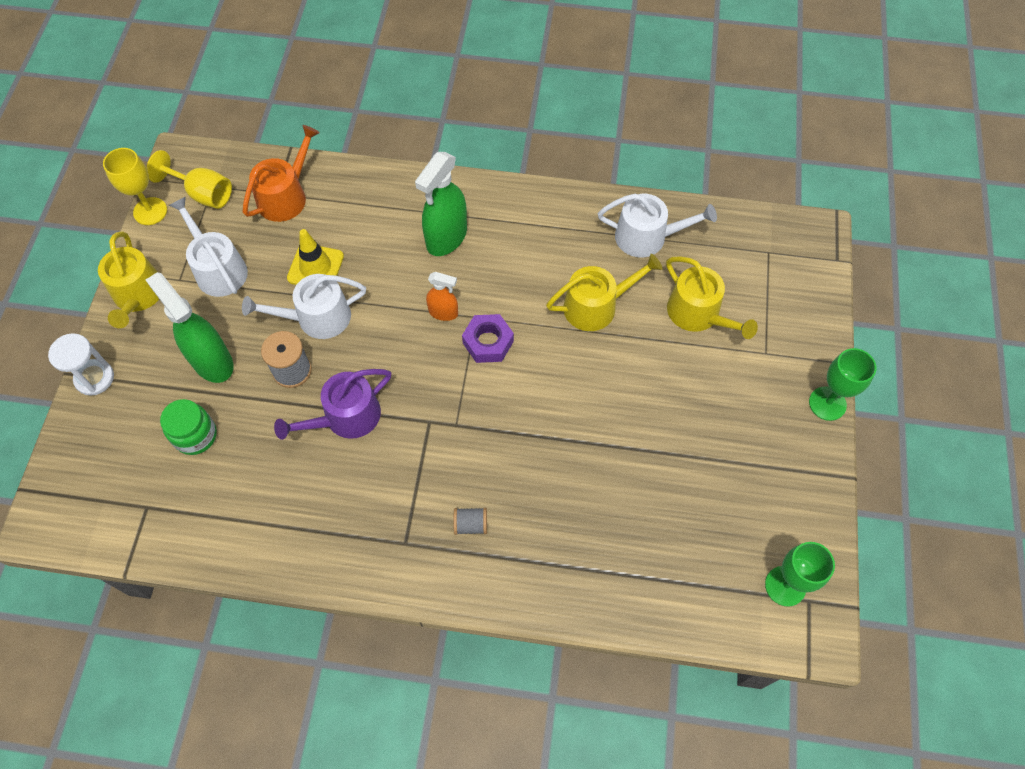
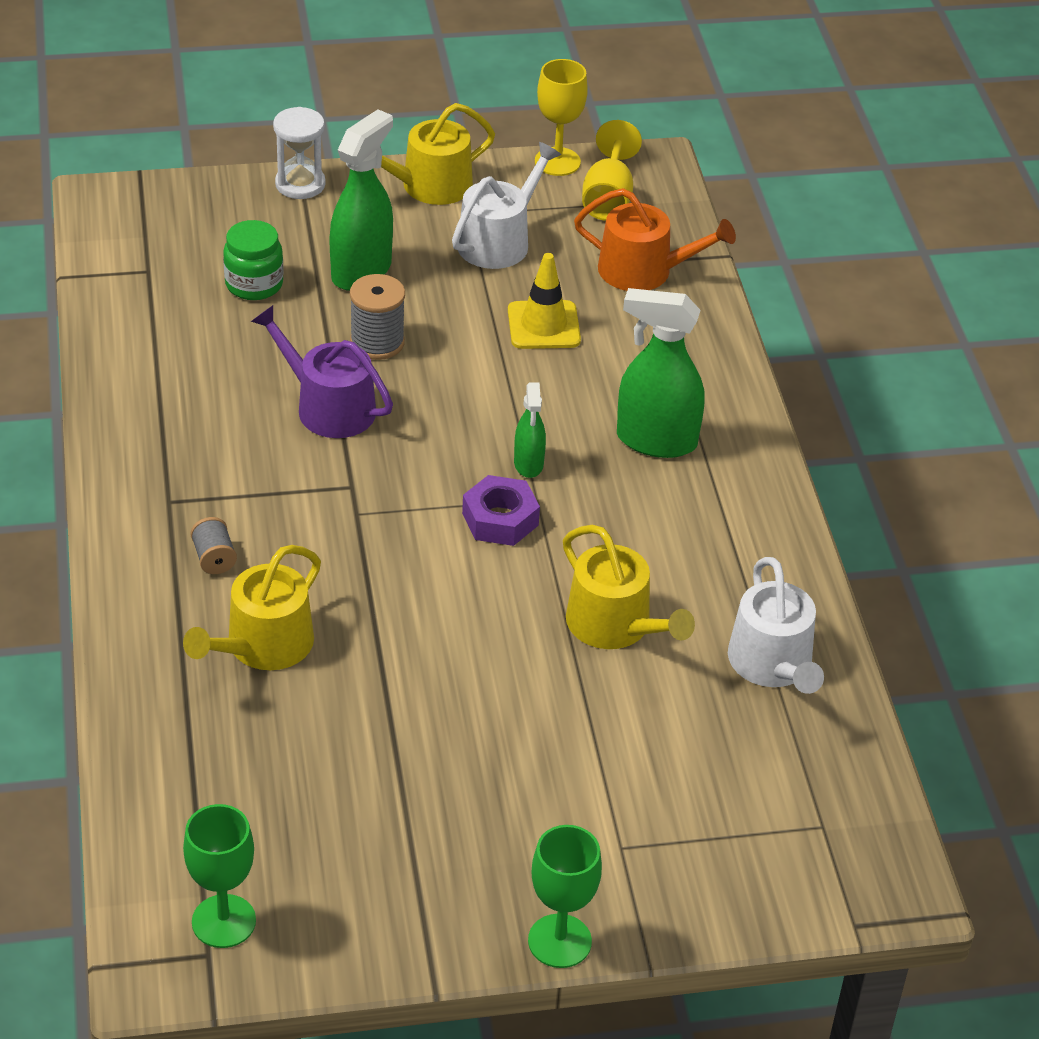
camera: 70 degrees right, 20 degrees down
(316, 318) = (465, 345): white watering can -> none
(443, 312) = (528, 464): orange spray bottle -> green spray bottle
(698, 314) = (656, 750): yellow watering can -> yellow watering can (262, 646)

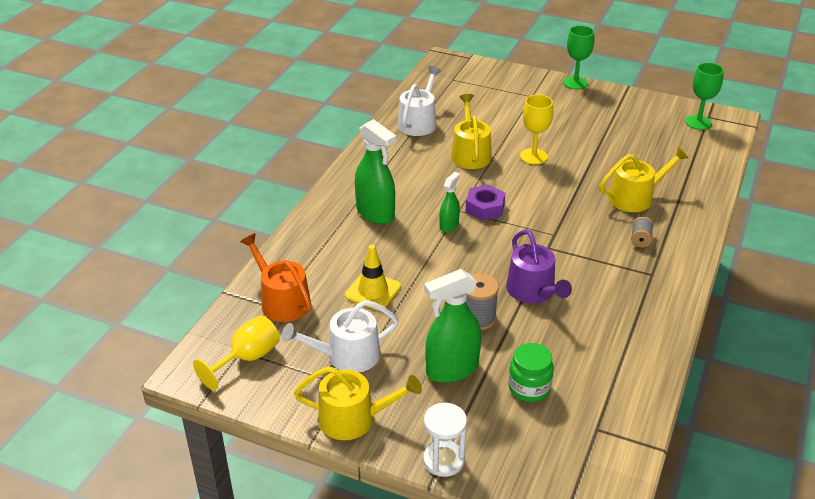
camera: 145 degrees left, 5 degrees down
(557, 162) = (249, 401): yellow goblet -> yellow goblet (533, 156)

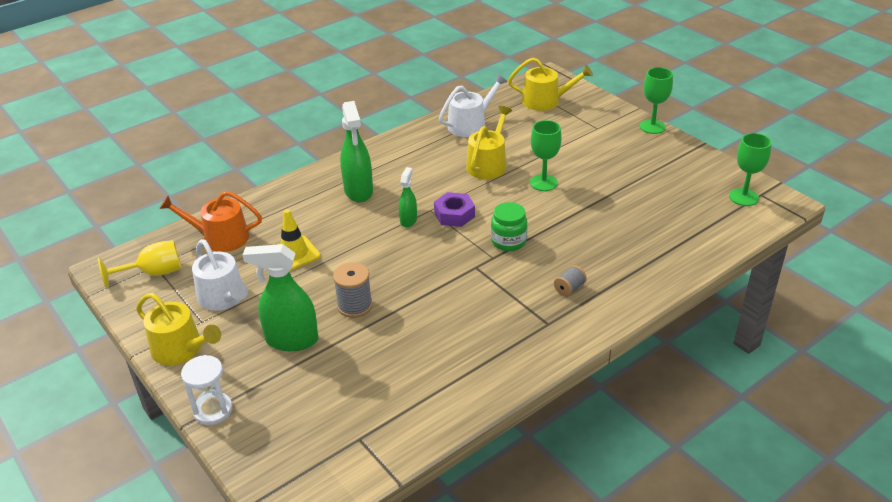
camera: 30 degrees right, 0 degrees up
(281, 301) = (220, 237): orange watering can -> orange watering can turned 75 degrees counterclockwise
(346, 356) = (224, 298): white watering can -> white watering can turned 135 degrees counterclockwise
(449, 225) = (408, 220): green spray bottle -> green spray bottle turned 45 degrees counterclockwise
(529, 388) = (338, 380): green jar -> green jar (508, 241)
(533, 156) = (543, 183): yellow goblet -> green goblet
(533, 291) = (424, 300): purple watering can -> none
(635, 197) = (604, 249): yellow watering can -> yellow watering can (546, 101)

